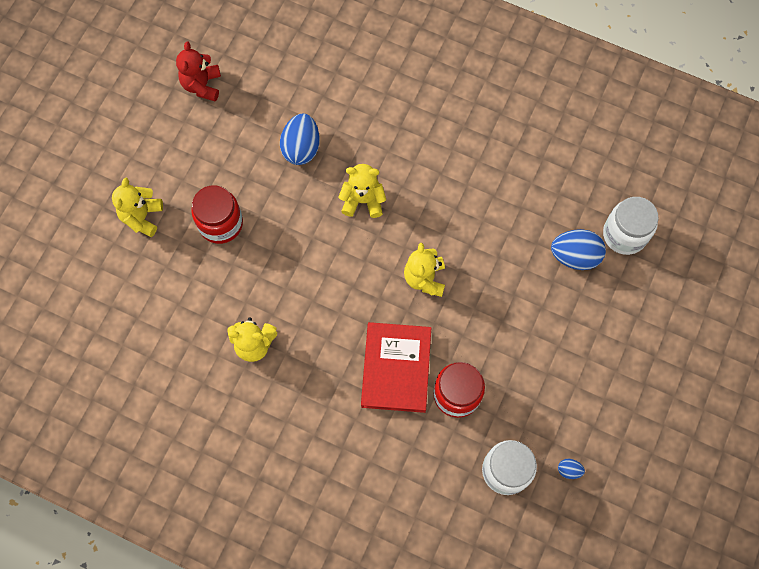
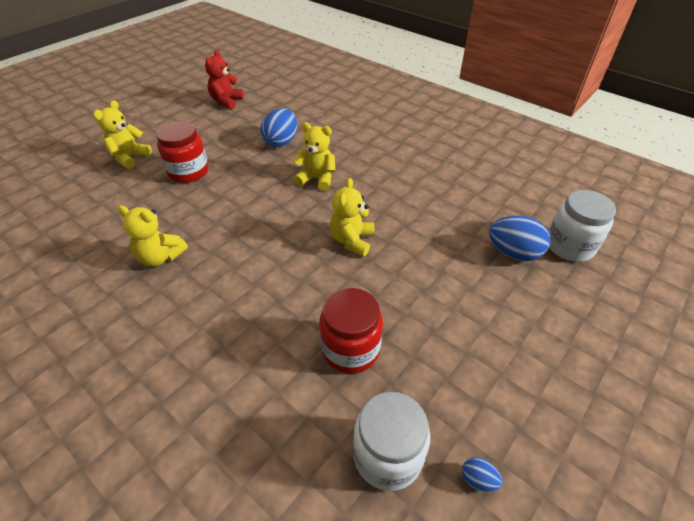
camera: 15 degrees right, 25 degrees down
(396, 368) = (292, 308): red book -> none

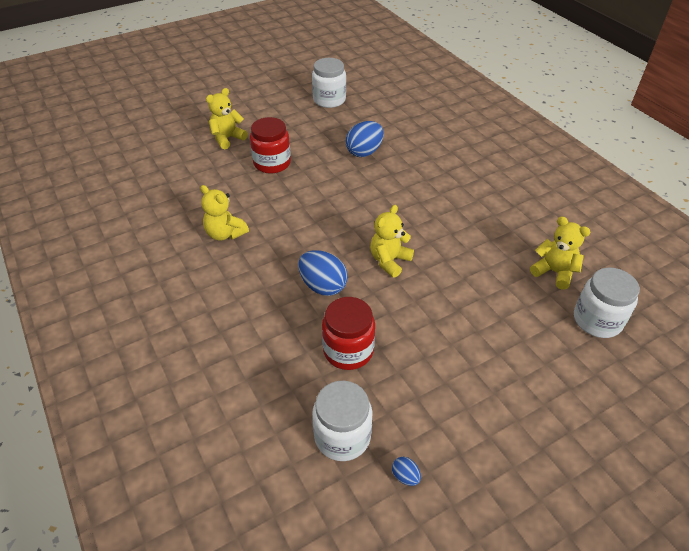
camera: 20 degrees right, 0 degrees up
(226, 101) = (329, 100): red teddy bear -> white jar
(317, 179) = (382, 196): yellow teddy bear -> yellow teddy bear (554, 272)
(513, 253) = (536, 311): blue egg -> blue egg (323, 286)

